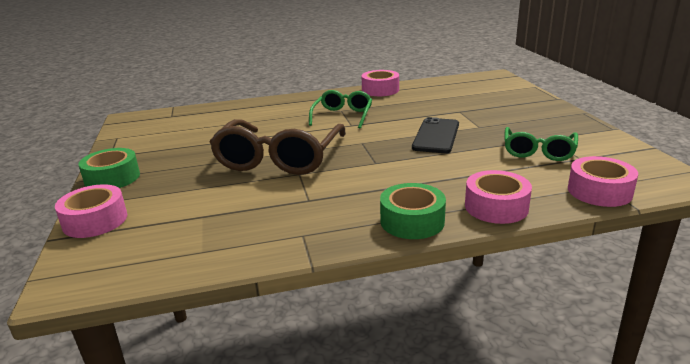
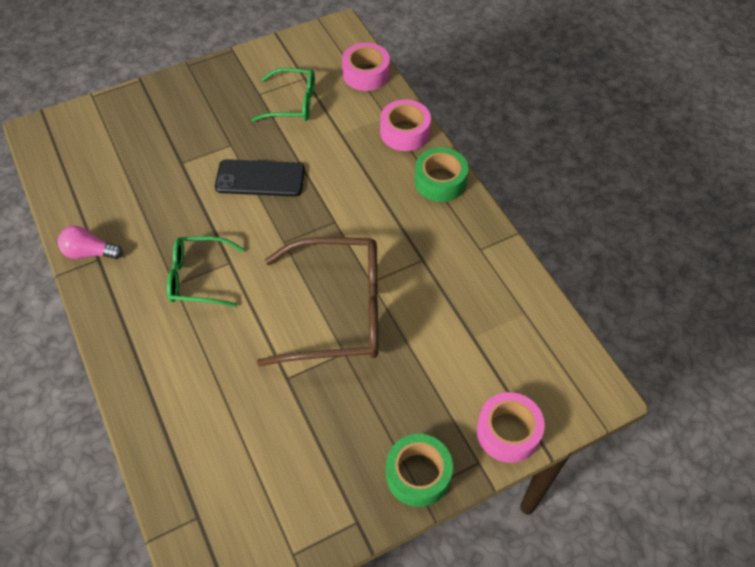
camera: 105 degrees left, 30 degrees up
(380, 90) = (90, 252): pink tape -> pink light bulb

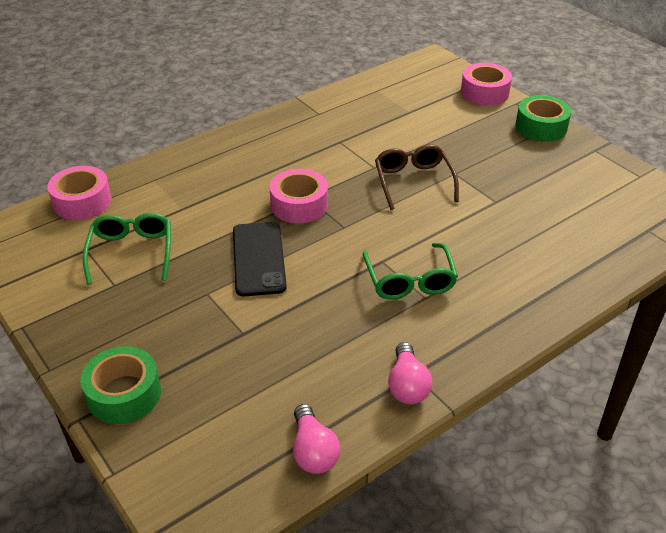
camera: 100 degrees left, 15 degrees down
(61, 190) = (313, 451): none -> pink light bulb
(338, 311) = (413, 182): brown glasses -> brown glasses, size x0.57
(405, 132) = (177, 166): pink tape -> pink tape (299, 205)
(440, 181) = (243, 139): green tape -> green tape (124, 394)

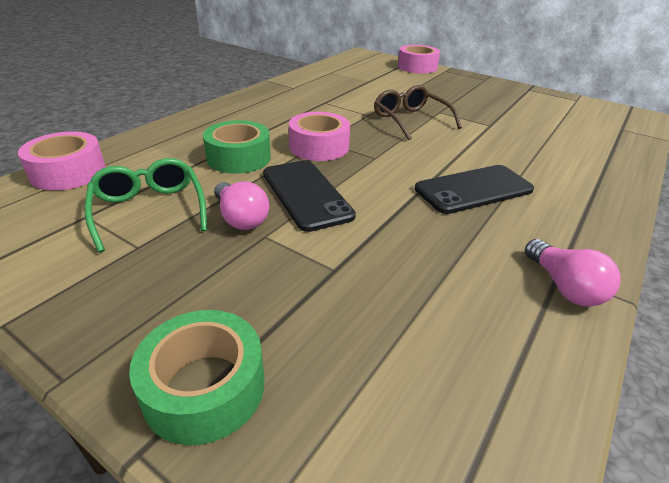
camera: 20 degrees left, 5 degrees down
(313, 451) = (531, 400): pink light bulb -> pink light bulb (240, 218)
(409, 280) = (473, 189): green glasses -> black phone
(541, 127) = (477, 81): green tape -> green tape (239, 158)

